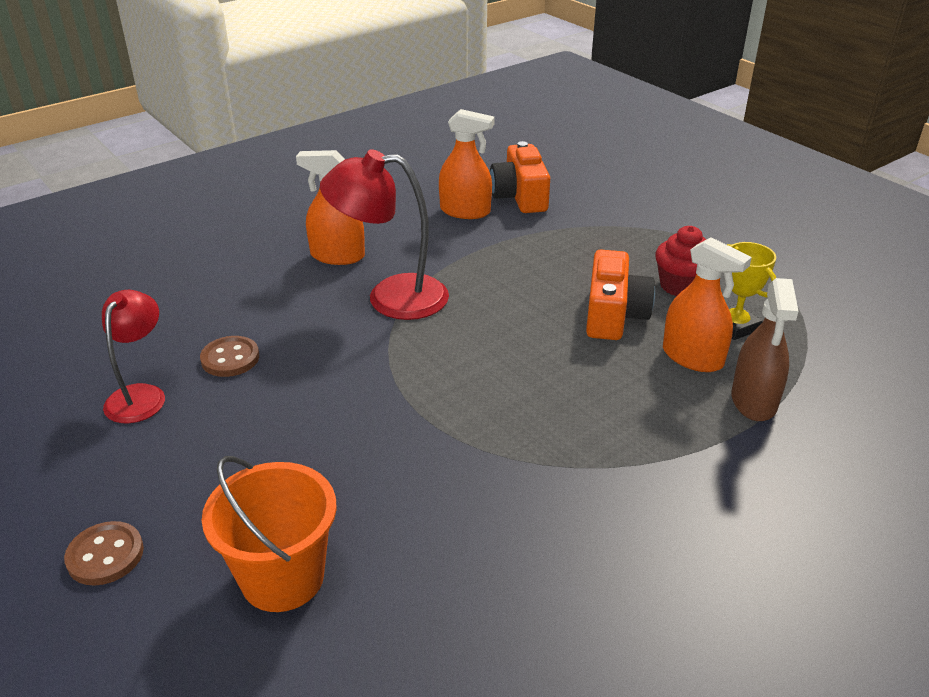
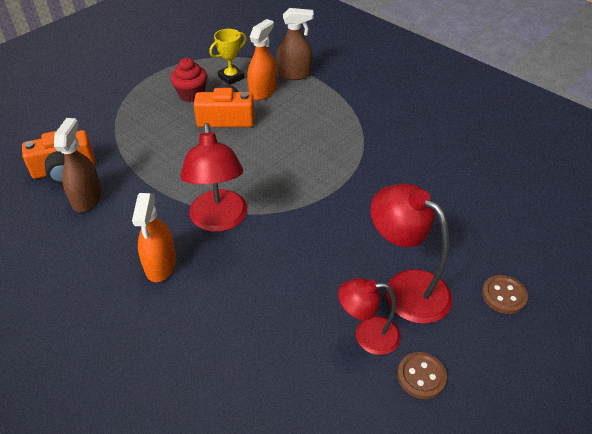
camera: 100 degrees left, 10 degrees up
(188, 446) = (406, 287): none -> red lamp
(230, 358) = (312, 294): brown button -> brown button (421, 376)
(282, 578) = (478, 216): orange bucket -> none
(465, 211) = (87, 198): orange spray bottle -> brown spray bottle

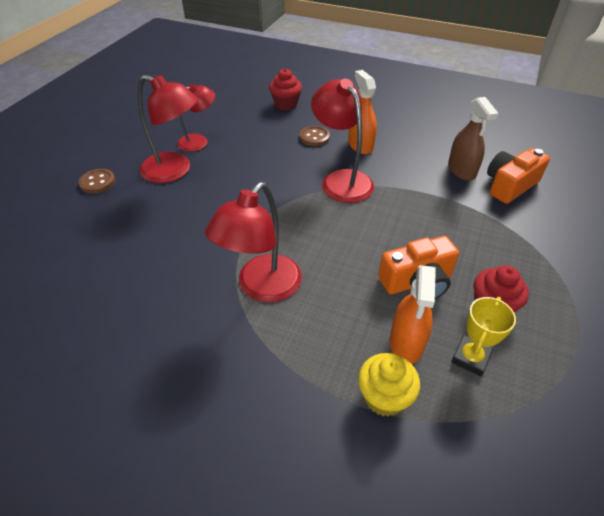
camera: 160 degrees right, 0 degrees up
(206, 389) = (286, 104): none -> red cupcake
(294, 74) = (384, 397): brown spray bottle -> yellow cupcake
(344, 142) = (261, 287): none -> red lamp
(421, 376) = (162, 132): brown button -> brown button (314, 137)

